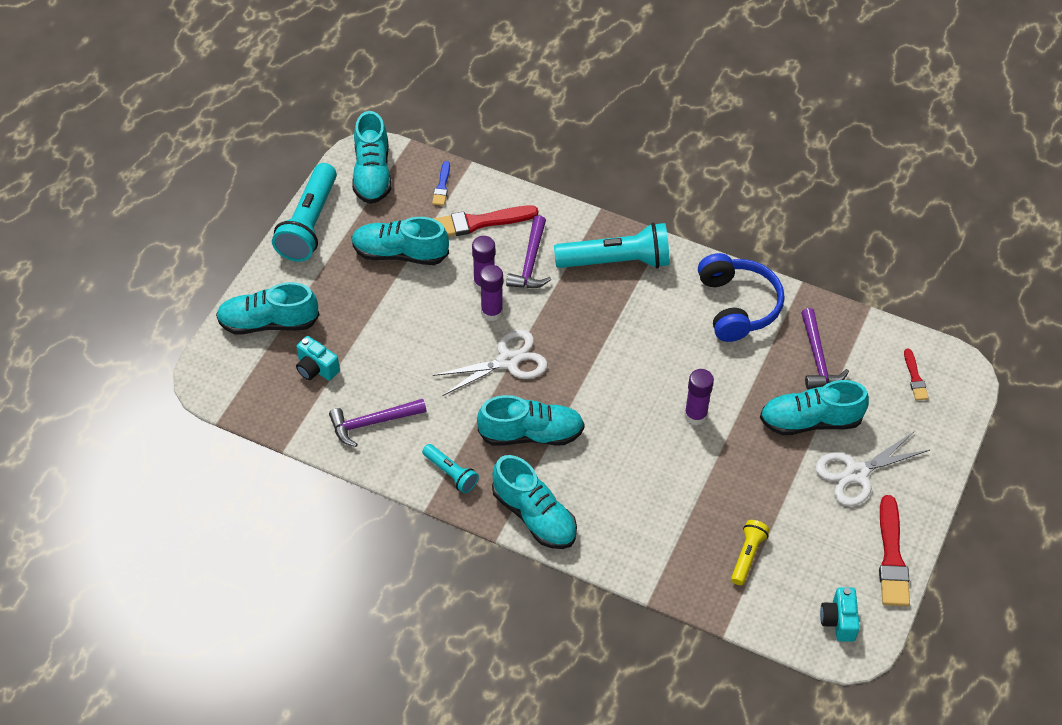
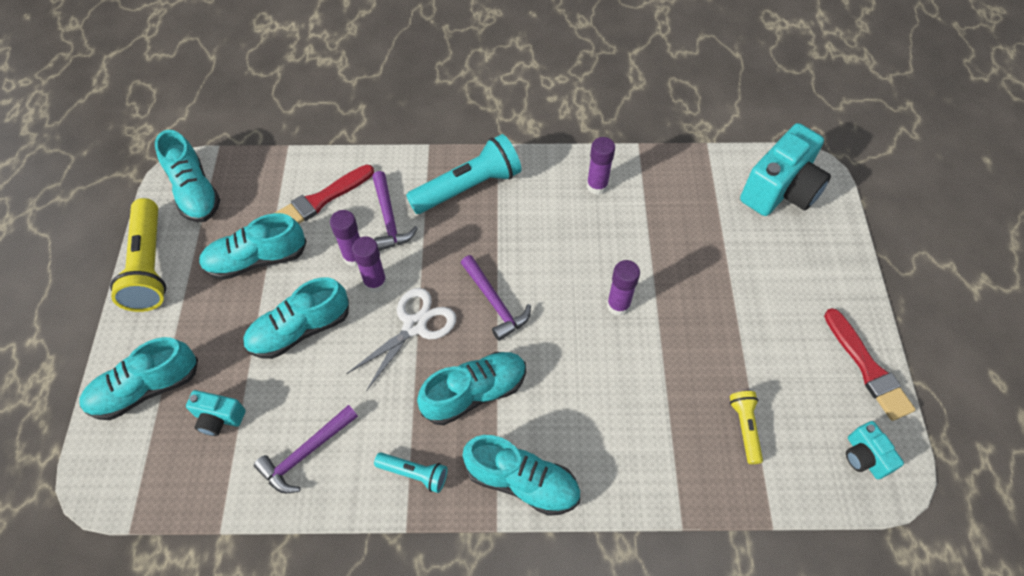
camera: 25 degrees left, 5 degrees up
(309, 224) = (149, 266): turquoise flashlight -> yellow flashlight
(442, 186) = (269, 178): blue brush -> none
(737, 306) = (597, 186): blue headphones -> purple glue stick
(810, 421) = (720, 267): turquoise shoe -> turquoise shoe (300, 330)
(817, 358) = (691, 206): purple hammer -> purple hammer (495, 303)
(856, 473) = (788, 300): white scissors -> none
(915, 377) = (780, 190): red brush -> turquoise camera

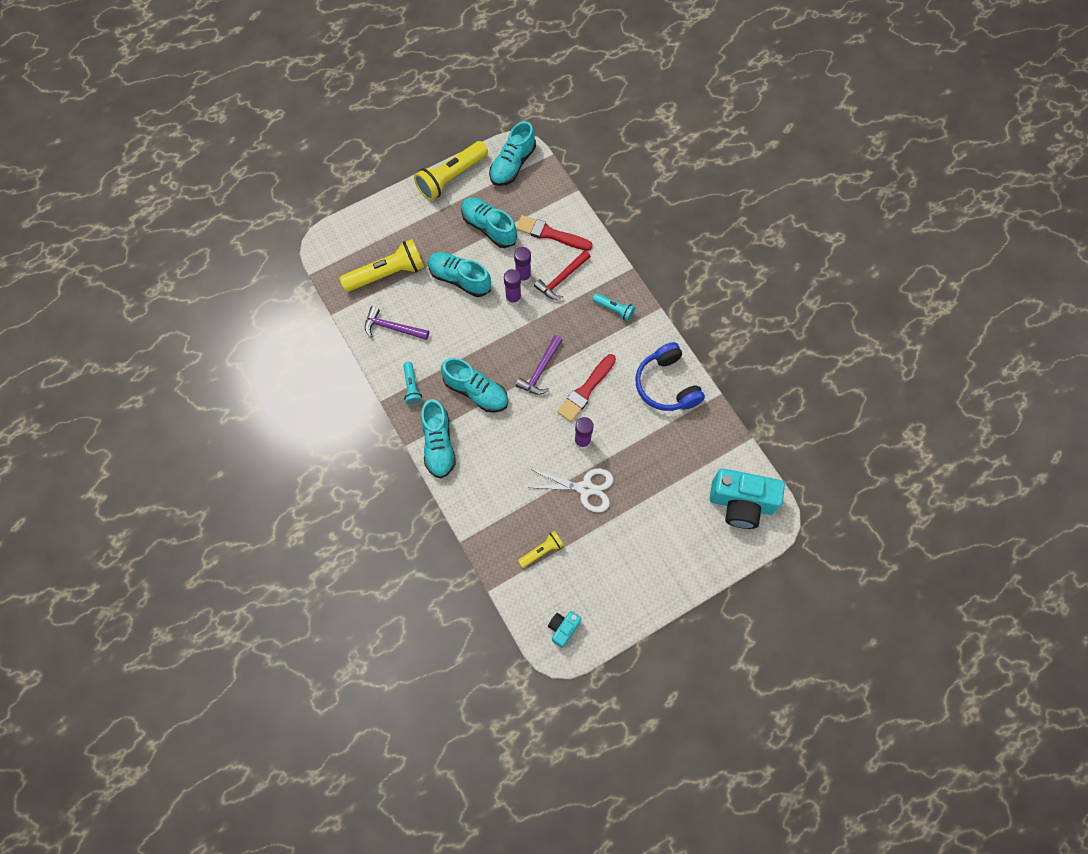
camera: 60 degrees right, 10 degrees up
(145, 389) = (382, 228): turquoise shoe -> none
(219, 418) = (387, 274): turquoise camera -> yellow flashlight
(389, 219) = (561, 279): purple hammer -> red hammer
(415, 326) = (498, 336): white scissors -> white scissors (585, 488)
(468, 187) = (614, 309): turquoise flashlight -> turquoise flashlight, size x0.52
(597, 186) = (666, 385): purple glue stick -> blue headphones
(868, 368) = (628, 610): red brush -> red brush (586, 390)

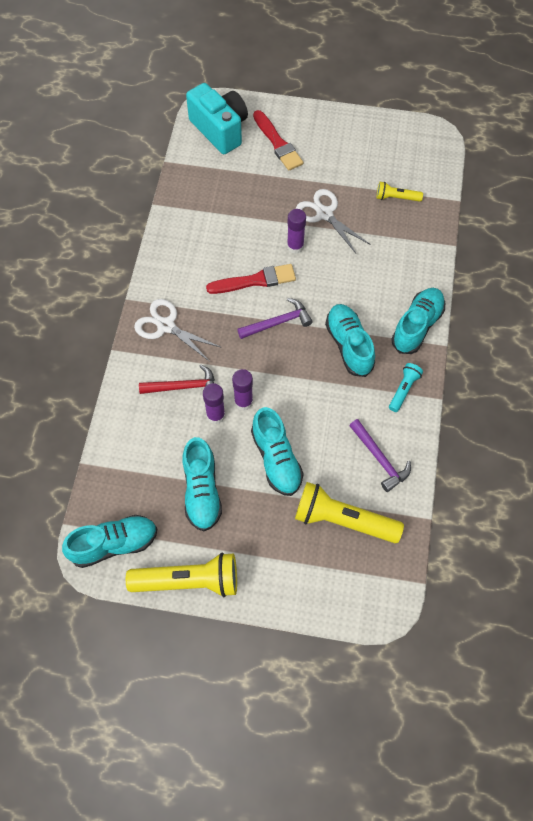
camera: 140 degrees left, 5 degrees down
(550, 234) = (151, 437): red brush -> red brush (278, 143)
(563, 628) = (422, 144): turquoise camera -> none
(614, 309) = (166, 326): turquoise flashlight -> white scissors
(666, 385) = (187, 239): blue headphones -> none

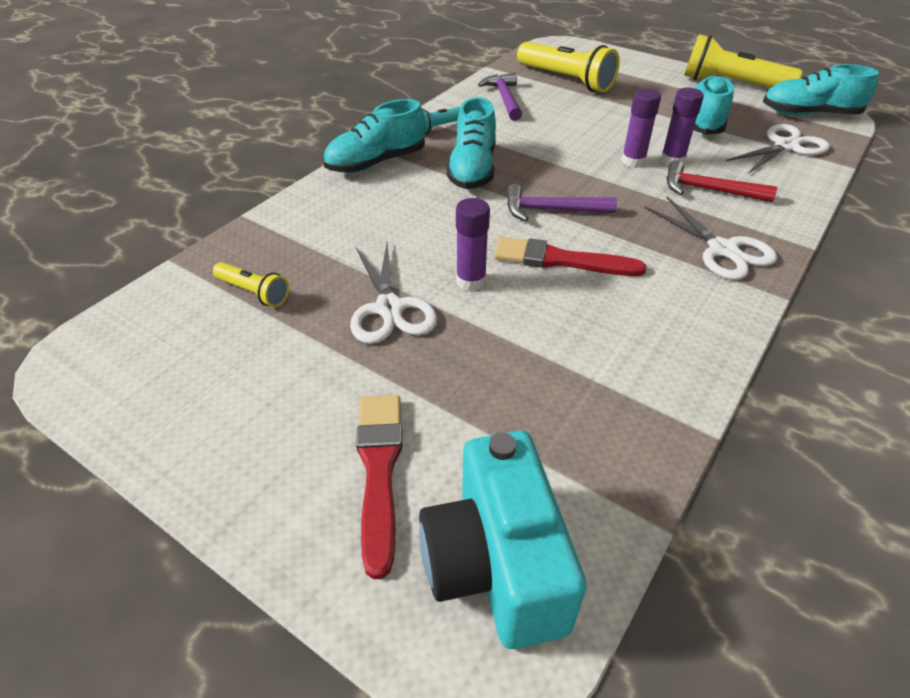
camera: 155 degrees left, 20 degrees down
(132, 474) = (786, 146): none -> white scissors
(276, 459) = (613, 120): turquoise shoe -> none

